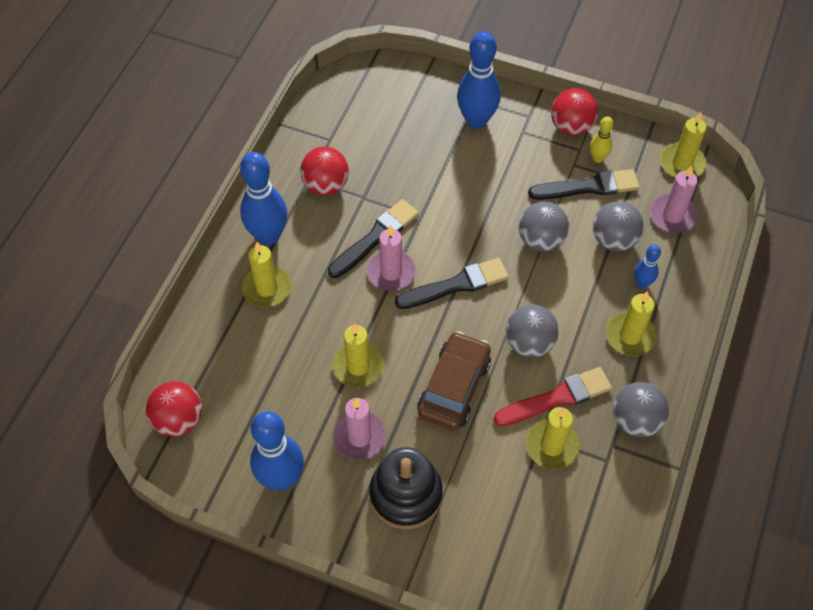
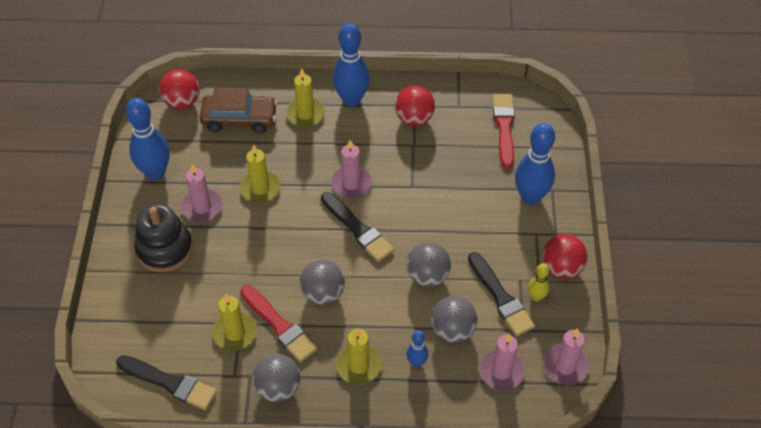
camera: 70 degrees right, 5 degrees down
(375, 237) = (379, 164): black brush -> black brush (169, 383)
(376, 111) = (504, 127): none -> red brush
(454, 387) = (264, 253): brown car -> brown car (239, 119)
(682, 163) = (565, 366): yellow candle -> pink candle

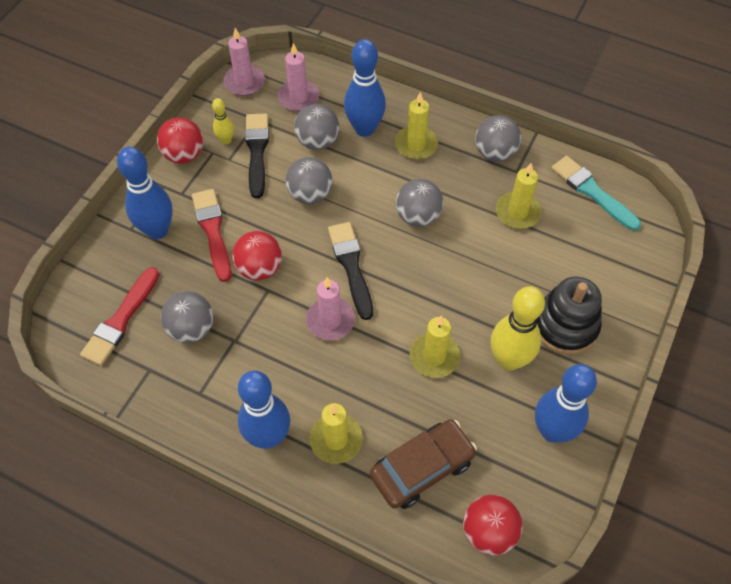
camera: 155 degrees left, 5 degrees up
(169, 383) = (592, 192): black brush -> turquoise brush
(202, 207) = (509, 360): pink candle -> yellow bowling pin
(239, 119) = (422, 468): brown car -> brown car turned 120 degrees clockwise
(279, 325) = (473, 203): red brush -> red brush (213, 231)
(414, 118) = (211, 375): red ball -> red ball (259, 268)
(416, 362) = (364, 129): blue bowling pin -> blue bowling pin, size x1.99
(449, 140) = (191, 328): none -> grey ball

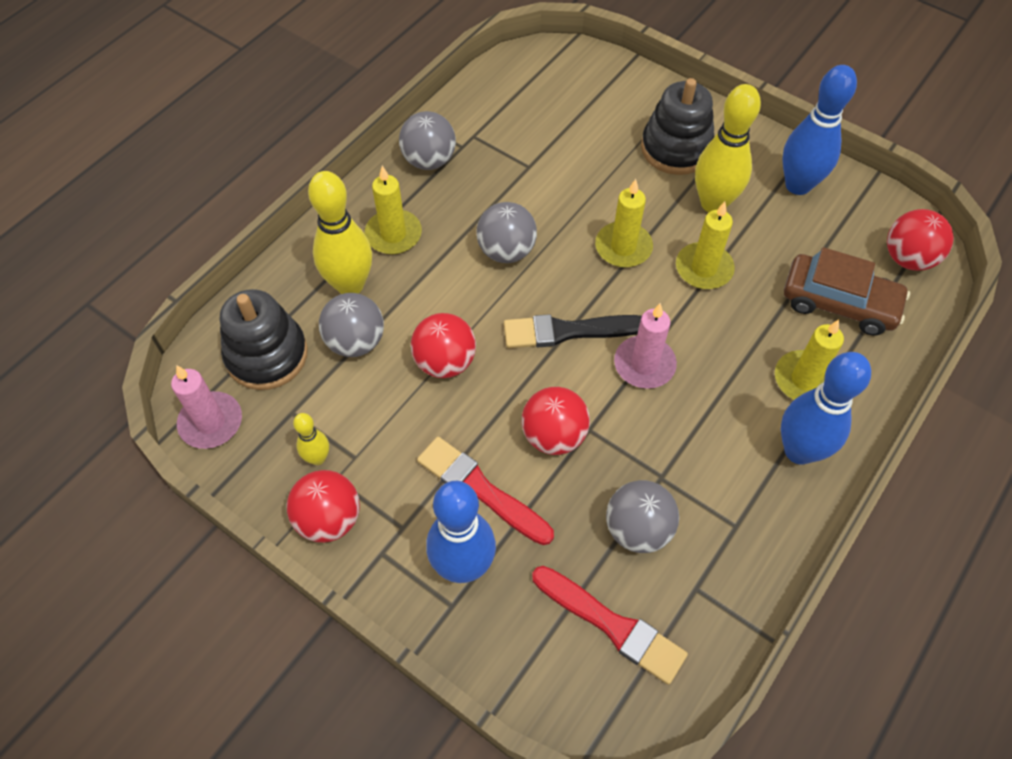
camera: 80 degrees left, 0 degrees up
(213, 231) = (480, 489): red brush -> red brush turned 45 degrees clockwise
(257, 151) = (351, 419): black brush -> none
(298, 97) = (267, 355): pink candle -> black stacking toy
(310, 194) = (445, 362): grey ball -> red ball
(364, 129) = (350, 285): blue bowling pin -> yellow bowling pin
(422, 468) = (839, 303): brown car -> brown car turned 135 degrees clockwise
(517, 212) = (521, 157): yellow candle -> yellow candle (623, 247)
(592, 192) = (507, 89): turquoise brush -> none

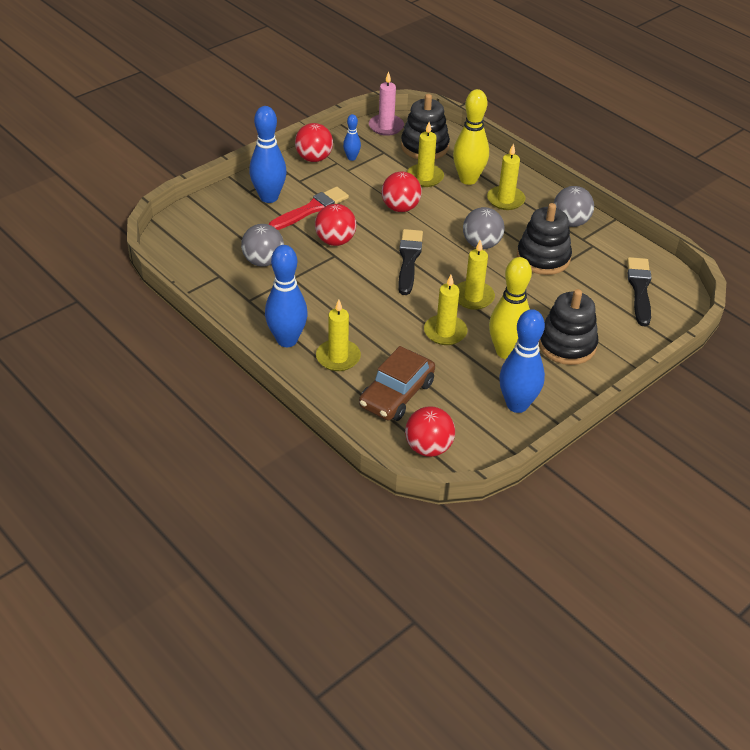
camera: 100 degrees right, 15 degrees down
(318, 458) = (351, 158): yellow bowling pin -> blue bowling pin
(355, 342) = (425, 177): grey ball -> yellow candle
(516, 183) = (543, 258): none -> black stacking toy
(547, 89) = (639, 289): none -> black brush
(612, 625) = (213, 241): red brush -> none
(644, 364) = (373, 287): pink candle -> none

